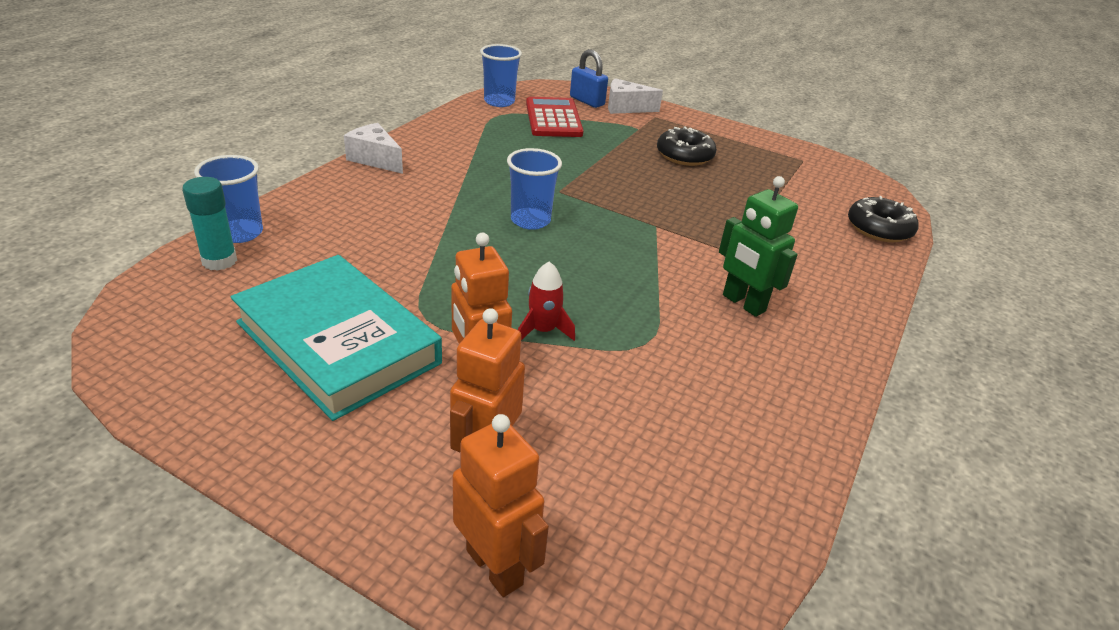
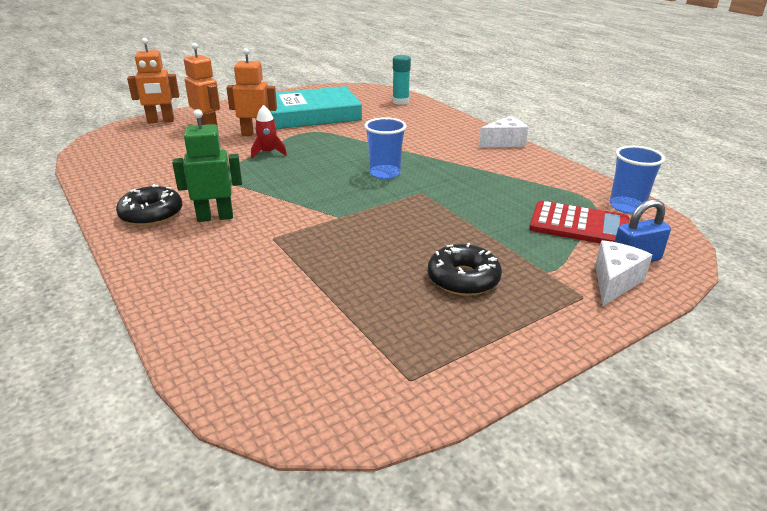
camera: 120 degrees right, 5 degrees down
(240, 233) = (425, 106): blue cup -> none
(879, 228) = (217, 351): black donut -> black donut (151, 214)

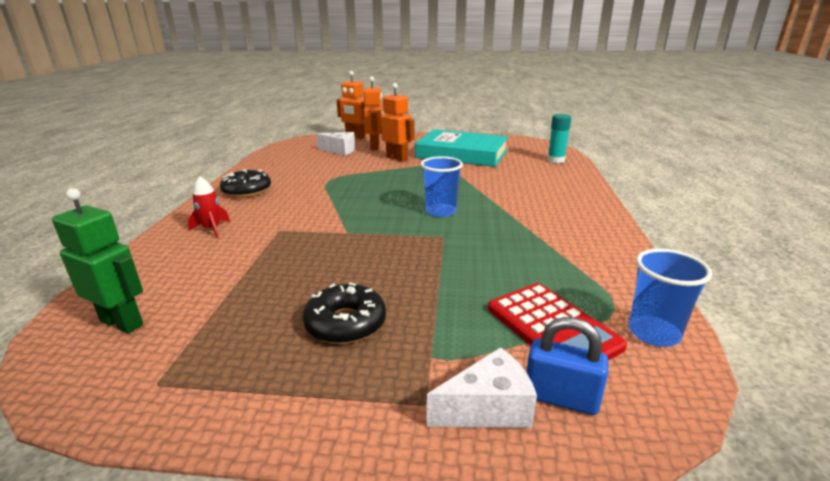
camera: 40 degrees right, 5 degrees down
(215, 217) = (274, 204): green robot -> green robot (122, 322)
(268, 153) = (382, 173): red rocket -> red rocket (212, 229)
(504, 142) = (605, 219): white cheese -> white cheese (340, 150)

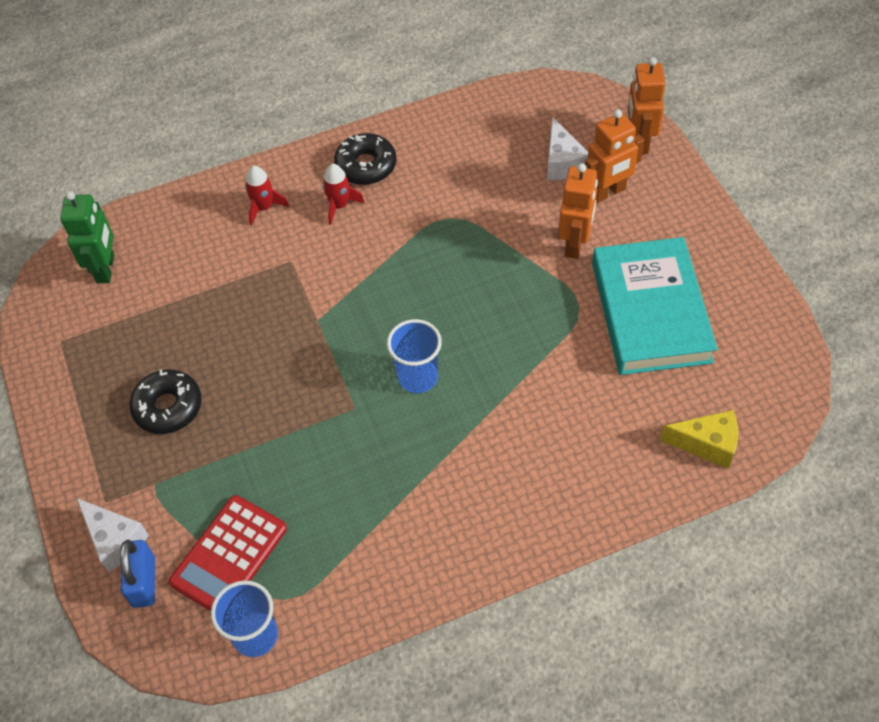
camera: 65 degrees right, 30 degrees up
(262, 205) = (339, 206): none -> red rocket
(556, 160) = (707, 444): turquoise glue stick -> yellow cheese

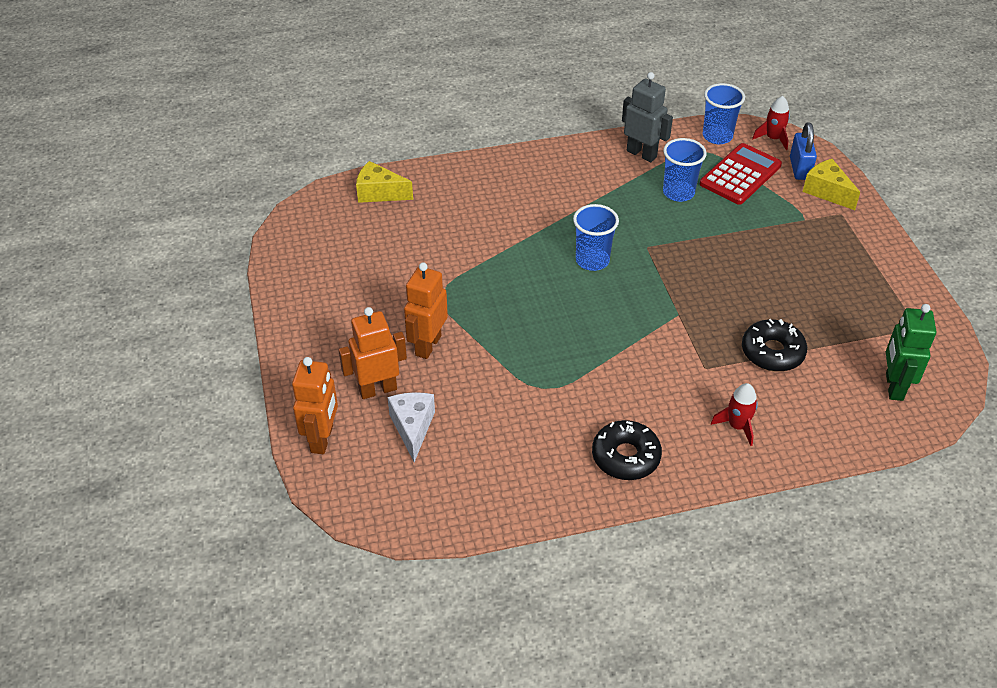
camera: 175 degrees left, 10 degrees down
(115, 540) = (827, 192): white cheese -> yellow cheese
(168, 407) = (804, 266): black donut -> black donut (772, 352)
(315, 507) = (678, 192): none -> blue cup
(339, 206) = (656, 416): red rocket -> red rocket (773, 138)
(367, 578) = (641, 154): none -> grey robot
(650, 312) = (382, 282): turquoise book -> none

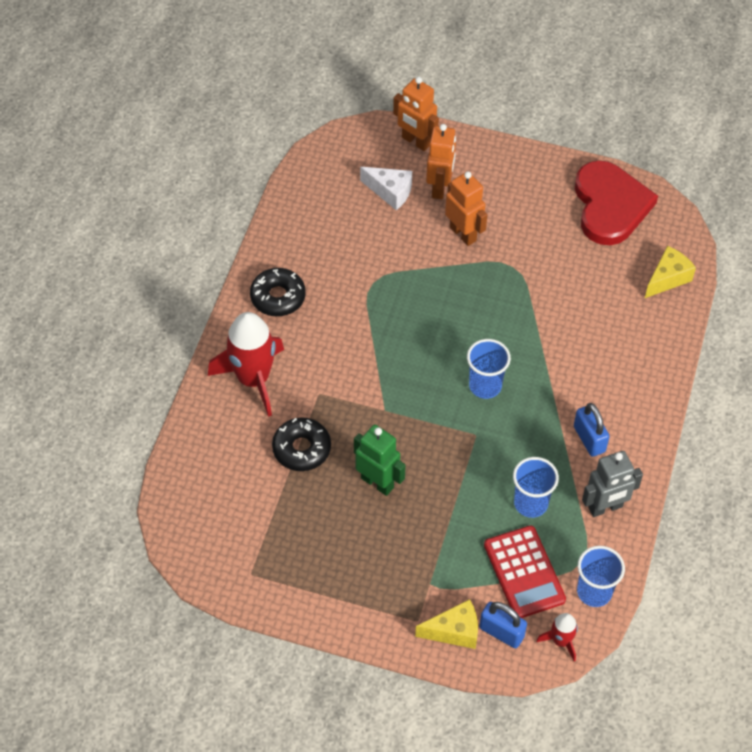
camera: 120 degrees right, 10 degrees up
(316, 256) = (610, 206): none -> red heart
(588, 182) = (589, 439): none -> blue padlock
(737, 426) = (253, 379): red rocket -> red rocket, size x2.06
(893, 386) = (211, 508): green robot -> green robot (377, 482)

